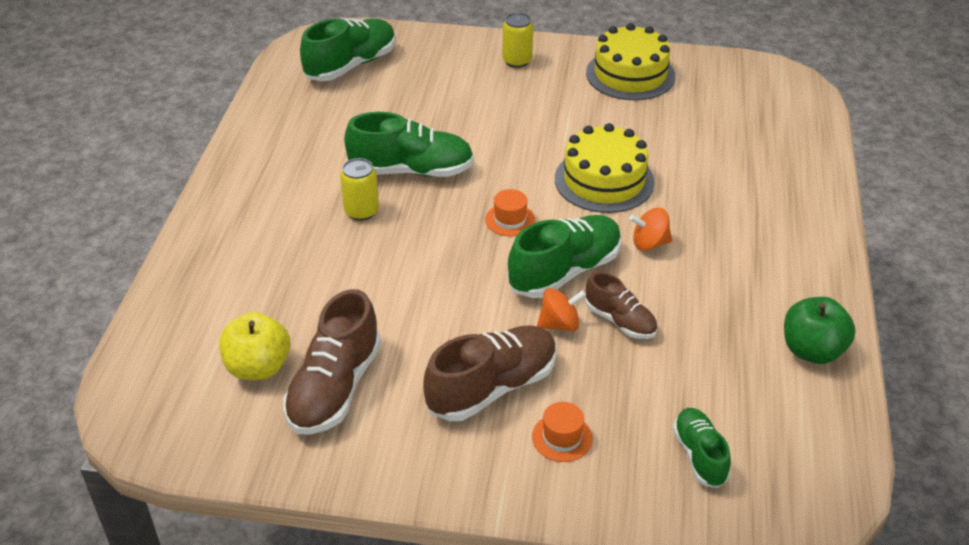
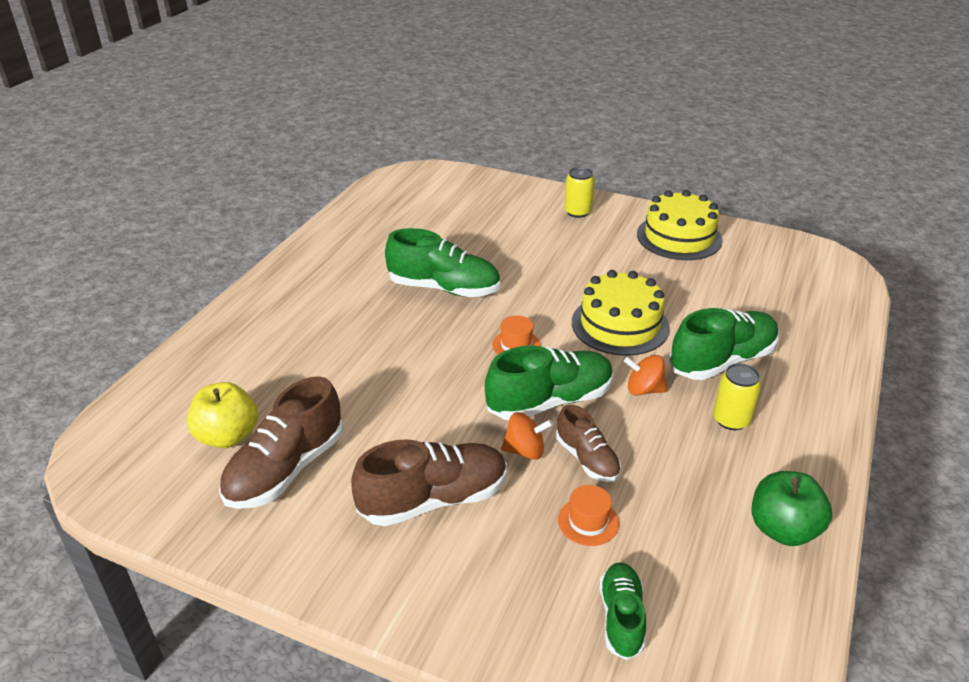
camera: 15 degrees right, 5 degrees down
(351, 65) = (430, 196): green shoe -> green shoe (722, 361)
(361, 211) = (384, 316): yellow can -> yellow can (731, 420)
(562, 437) = (482, 566): orange hat -> orange hat (588, 521)

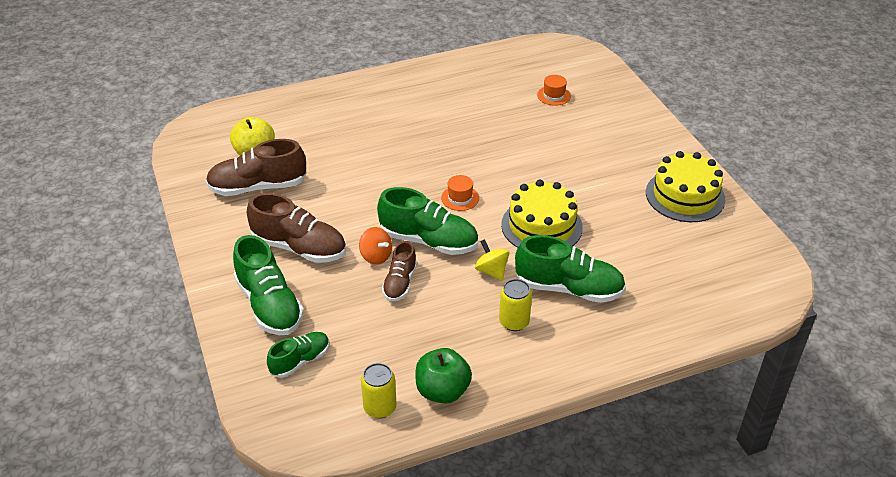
camera: 45 degrees right, 5 degrees up
(444, 288) = (471, 139): green shoe -> green shoe (269, 305)
(577, 212) = (640, 136): yellow can -> yellow can (380, 407)
(588, 521) = (352, 311): orange hat -> orange hat (554, 95)
(644, 390) = (491, 271): orange spinning top -> yellow spinning top

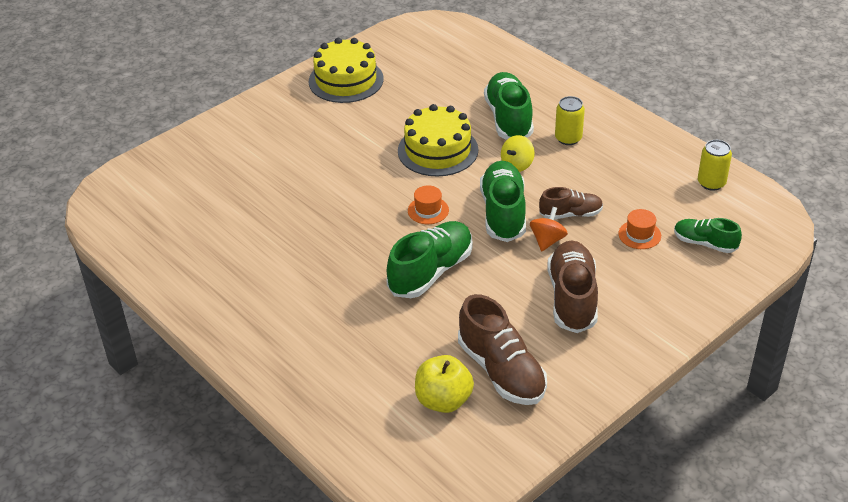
camera: 110 degrees left, 0 degrees up
(269, 305) = (660, 288): green shoe -> green shoe (431, 272)
(442, 391) = (668, 156): green apple -> none
(554, 95) = (212, 189): orange hat -> orange hat (639, 235)

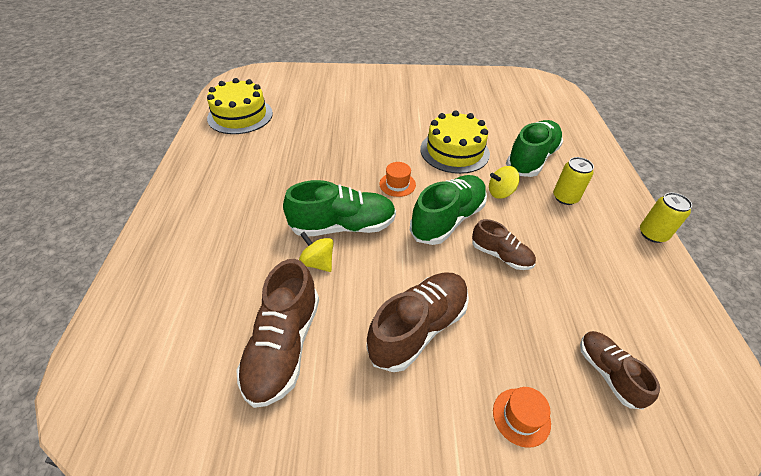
camera: 40 degrees right, 5 degrees up
(346, 80) = (449, 84): yellow cake -> yellow cake (240, 116)
(443, 400) = (213, 333): yellow apple -> none
(449, 309) = (318, 262): none -> yellow spinning top
(547, 240) = (456, 263): orange spinning top -> none
(639, 235) = (545, 315): orange hat -> orange hat (521, 417)
(704, 243) = (608, 373): green shoe -> brown shoe
(711, 183) = (673, 316): yellow can -> yellow can (652, 234)

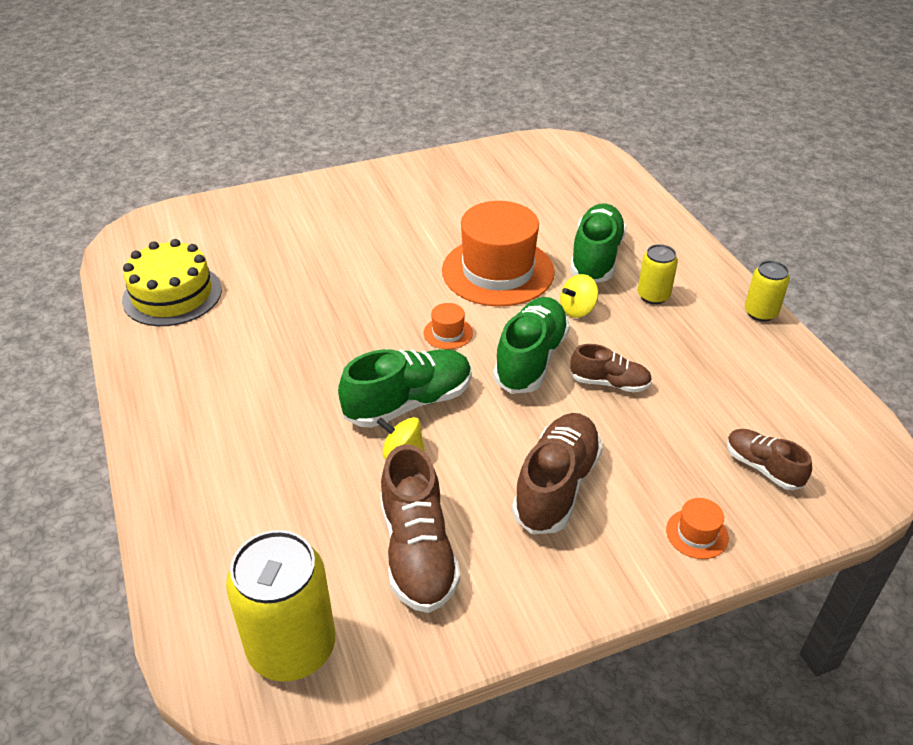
camera: 20 degrees left, 5 degrees down
(148, 393) = (292, 647): none -> yellow can
(454, 151) = (498, 271): yellow cake -> orange hat

